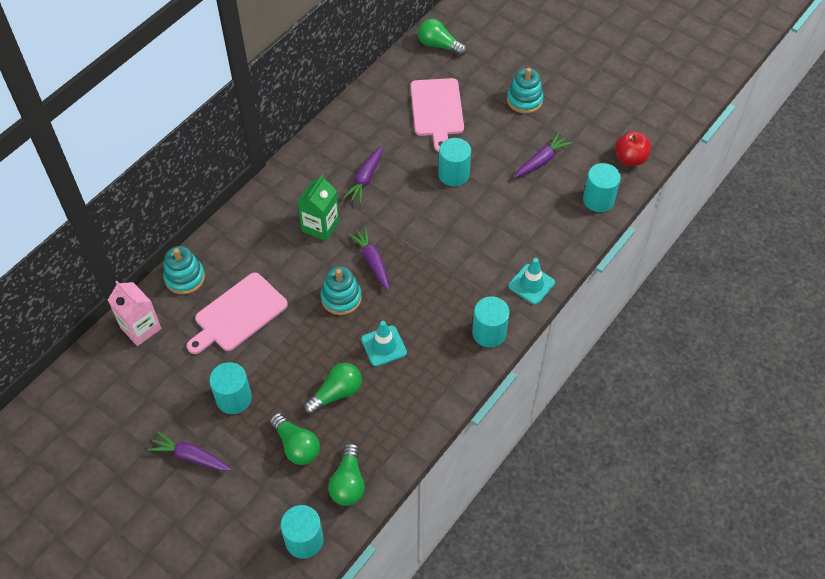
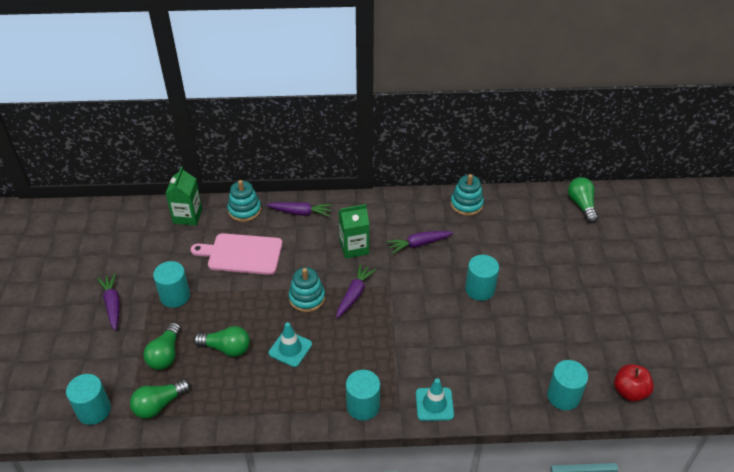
camera: 50 degrees right, 10 degrees down
(140, 328) = (187, 216): pink carton -> green carton
(437, 110) = (524, 242): pink cutting board -> none
(524, 100) = (598, 285): turquoise stacking toy -> turquoise stacking toy (466, 204)
(541, 161) = (555, 333): purple carrot -> purple carrot (300, 212)

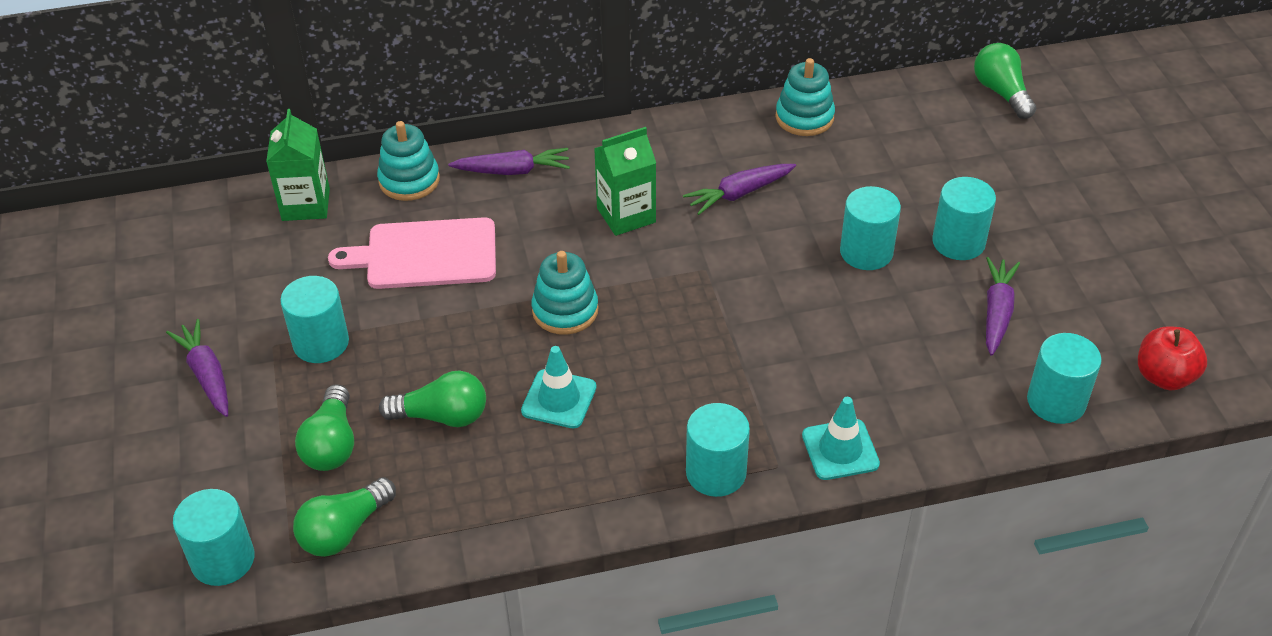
camera: 10 degrees left, 0 degrees up
(354, 294) = (648, 292): purple carrot -> purple carrot (997, 312)
(533, 291) = (958, 242): none -> turquoise cylinder

